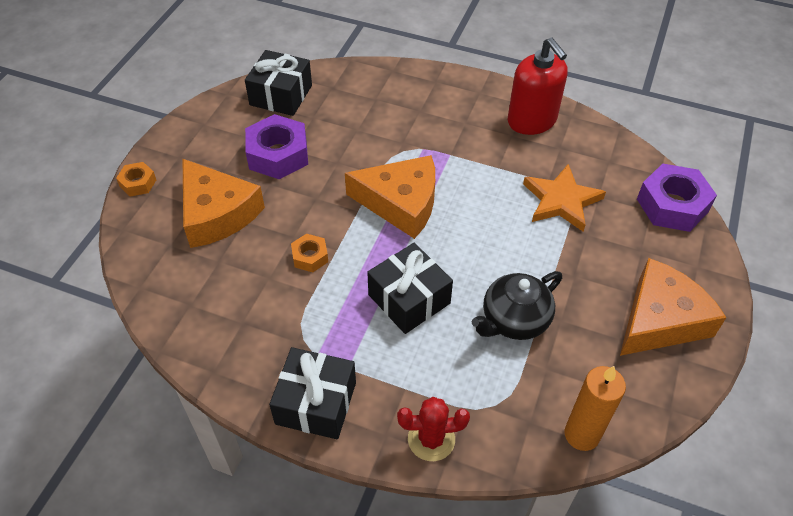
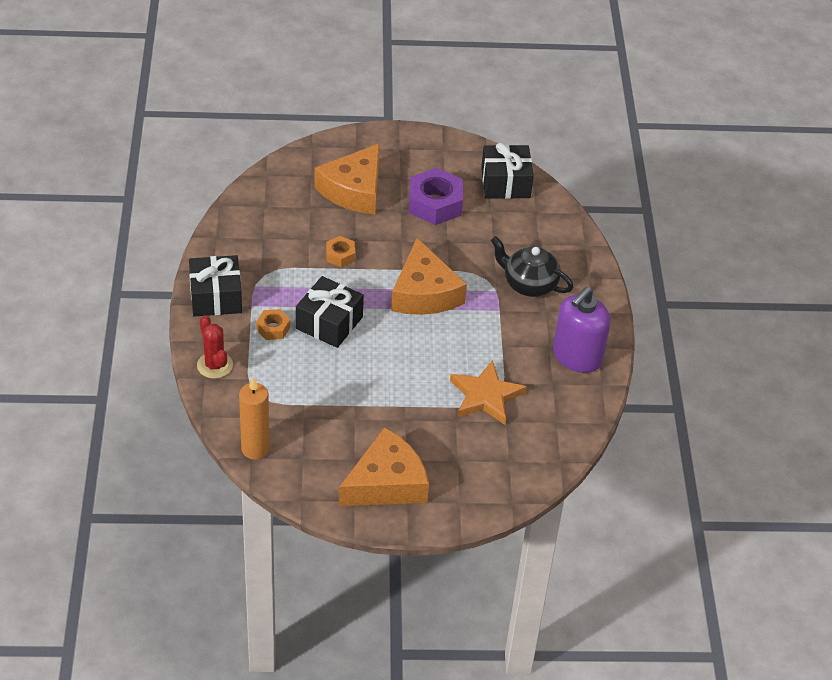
camera: 65 degrees right, 5 degrees down
(138, 183) = (359, 137): orange nut -> orange nut (273, 328)
(514, 320) = (340, 390): black teapot -> black teapot (529, 284)
(532, 121) = (577, 356): red soap dispenser -> purple soap dispenser
(660, 320) = (386, 483): orange cheese -> orange cheese turned 60 degrees counterclockwise
(672, 205) = (524, 475): purple nut -> none

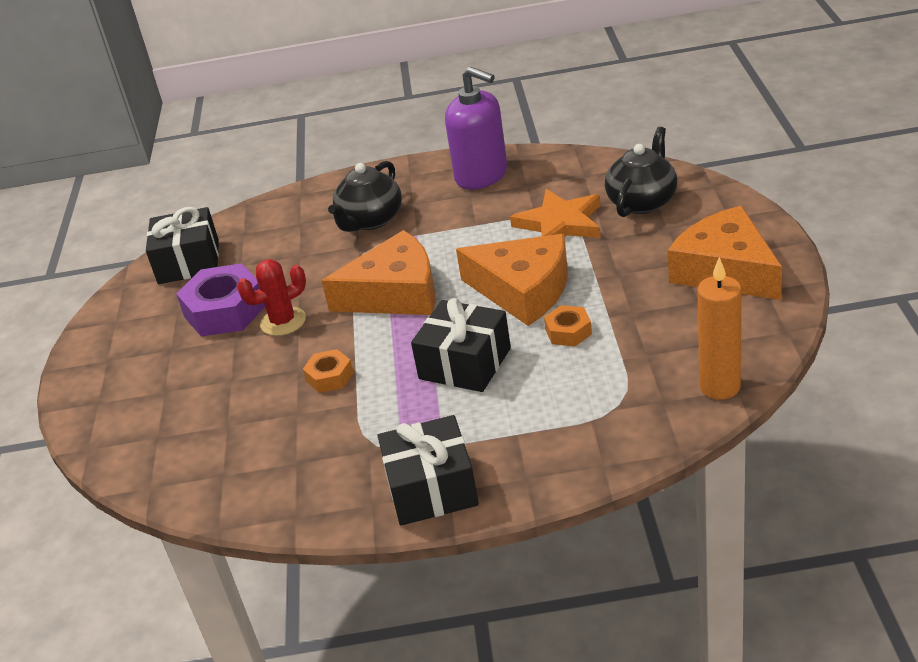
camera: 85 degrees left, 10 degrees down
(214, 365) = (575, 459): red cactus -> red cactus (283, 322)
(273, 328) = (486, 414): orange nut -> orange nut (568, 332)
(354, 190) = (192, 387): orange cheese -> orange cheese (523, 290)
(501, 452) = (642, 201): none -> black teapot

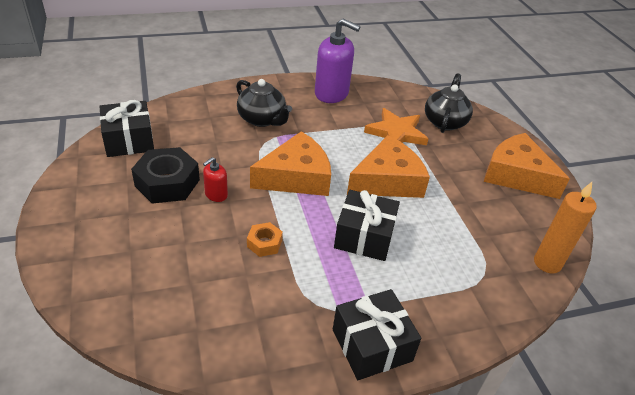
camera: 20 degrees left, 5 degrees up
(225, 311) = (167, 183): purple nut -> black nut
(283, 322) = (216, 194): red cactus -> red soap dispenser
(370, 220) = (262, 119): black teapot -> black teapot turned 60 degrees counterclockwise
(523, 290) = (387, 181): orange cheese -> orange cheese turned 45 degrees counterclockwise
(568, 332) = (429, 215): orange nut -> none

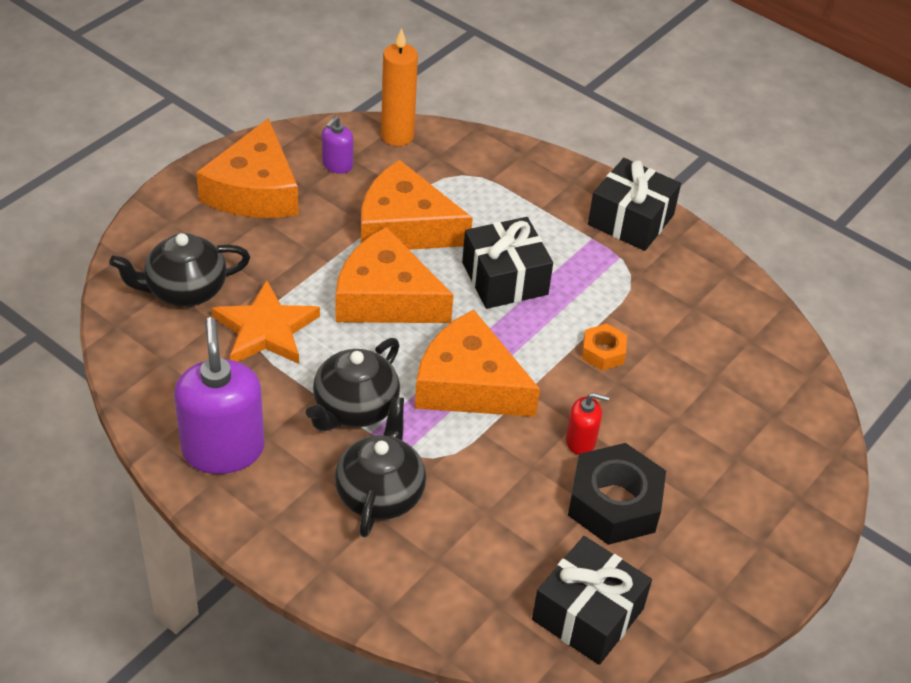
camera: 125 degrees left, 5 degrees up
(318, 135) = (354, 408): none -> black teapot
(444, 218) = (405, 226): none -> orange cheese
(525, 218) = (337, 165): none -> purple soap dispenser

